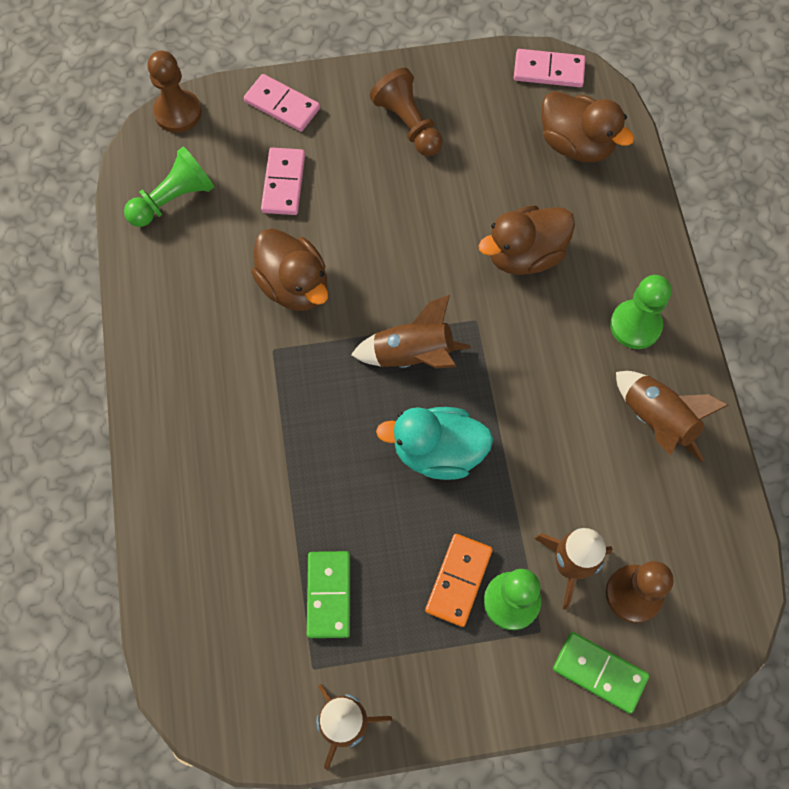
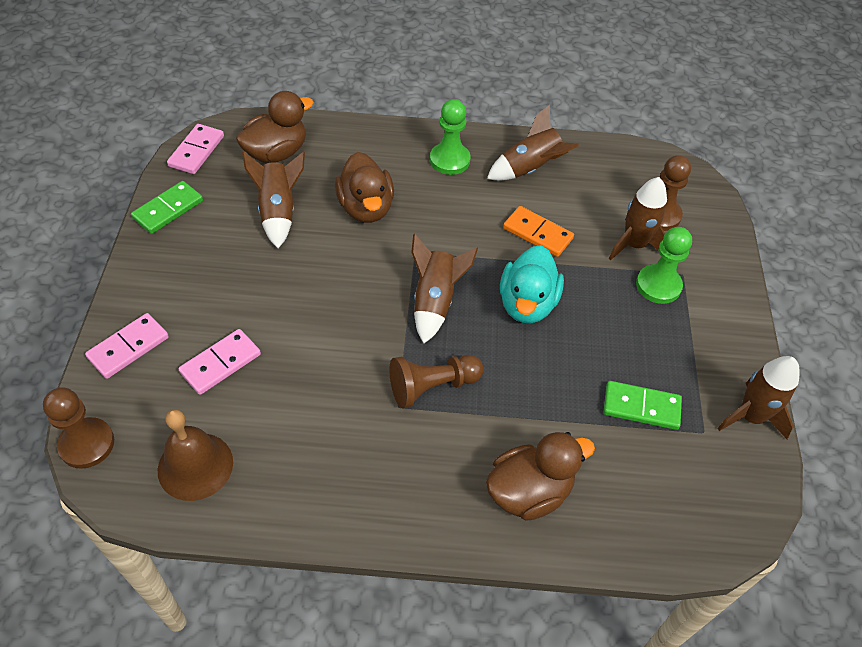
camera: 80 degrees left, 15 degrees down
(173, 199) = (195, 466): green pawn -> brown bell
(284, 183) = (220, 363): pink domino -> pink domino turned 60 degrees counterclockwise
(294, 286) = (337, 376): brown duck -> brown duck (529, 492)
(408, 124) = (201, 254): brown pawn -> brown pawn (432, 386)
(459, 580) = (638, 314): orange domino -> orange domino (537, 233)
(488, 173) = (278, 212): none -> brown rocket
(599, 672) = (715, 248): green domino -> green domino (168, 209)

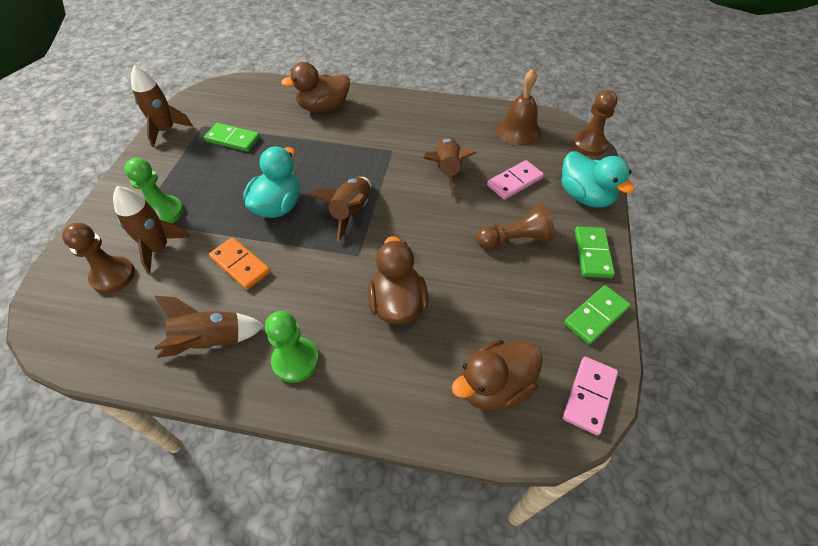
camera: 170 degrees left, 0 degrees up
(128, 347) = (585, 196): pink domino -> turquoise duck
(147, 271) = (592, 254): none -> green domino
(278, 212) = (485, 305): brown rocket -> brown rocket (446, 171)
(432, 386) = (367, 159): brown pawn -> brown pawn (514, 240)

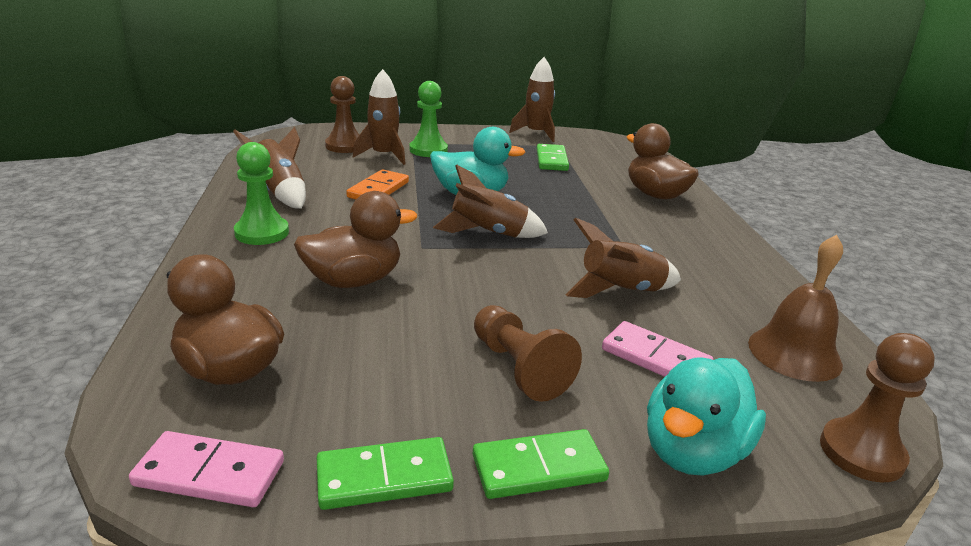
camera: 70 degrees right, 25 degrees down
(596, 316) = (384, 477): green domino -> green domino turned 45 degrees counterclockwise

